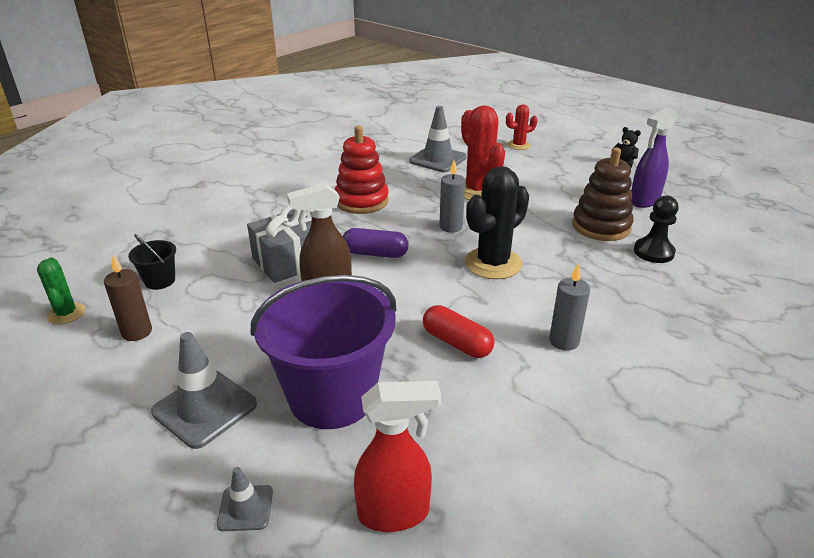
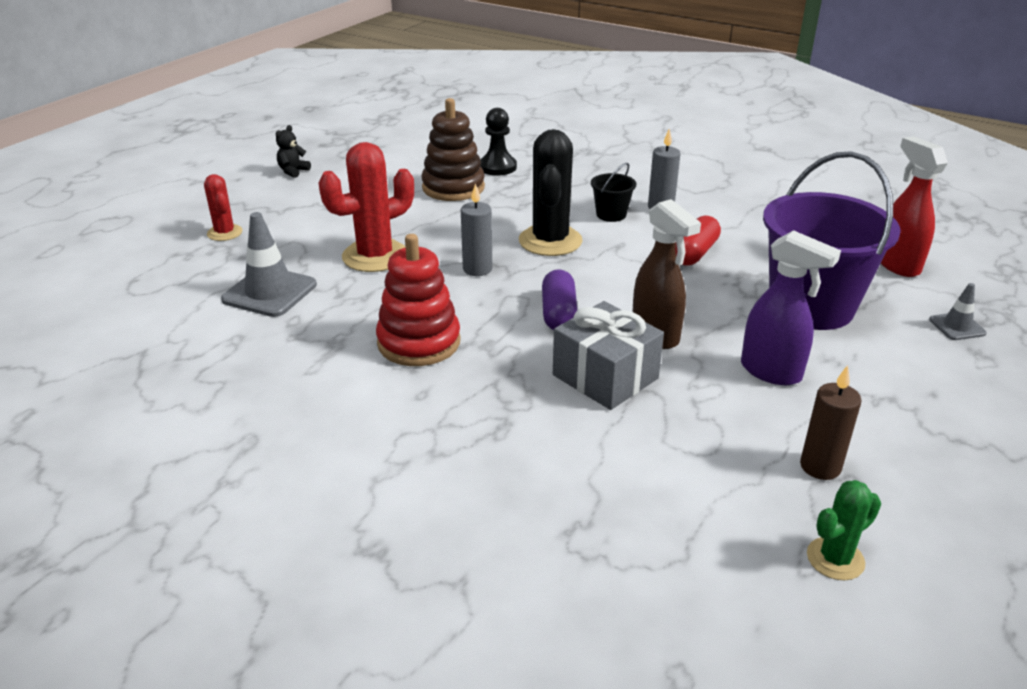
camera: 100 degrees left, 0 degrees up
(160, 281) = (706, 486): black bucket -> black bucket (611, 214)
(205, 408) = (885, 375): grey traffic cone -> none
(493, 263) = (550, 241): black cactus -> black cactus turned 60 degrees clockwise
(644, 201) = (391, 166): purple spray bottle -> purple spray bottle (772, 372)

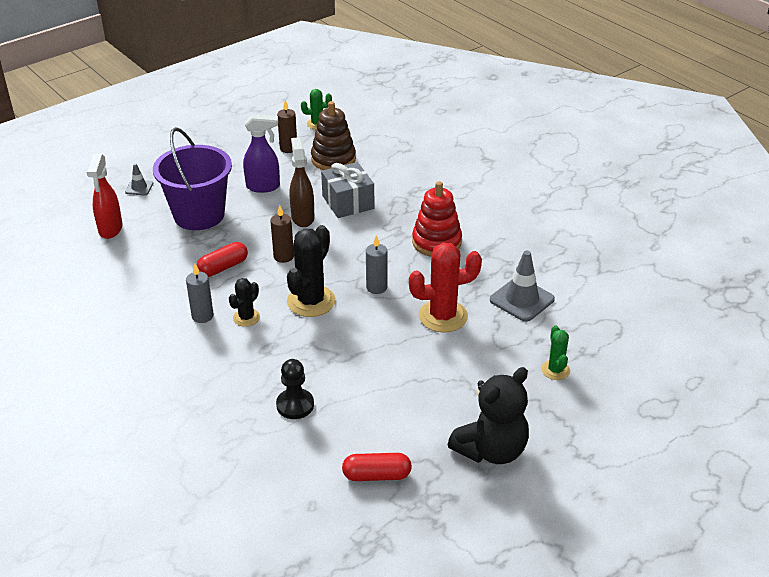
camera: 160 degrees left, 5 degrees up
(224, 233) = (555, 370): red cactus -> green cactus
(293, 171) = (491, 450): black teddy bear -> black teddy bear, size x2.37
(394, 144) = (376, 475): none -> red capsule
(453, 188) = (350, 384): brown stacking toy -> brown stacking toy (333, 159)
(559, 314) = (346, 242): purple capsule -> none
(611, 214) = (246, 317): black bucket -> black cactus
(631, 279) = (283, 256): none -> brown candle
(772, 372) = (263, 187): purple spray bottle -> purple spray bottle turned 120 degrees clockwise

